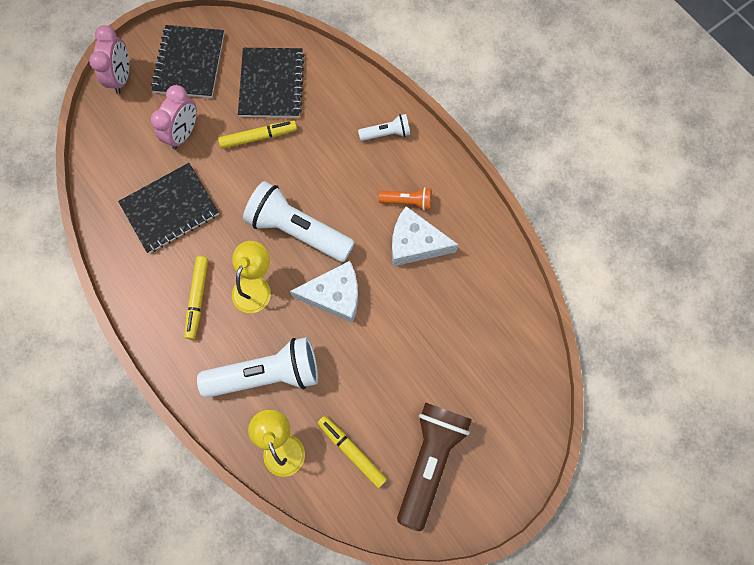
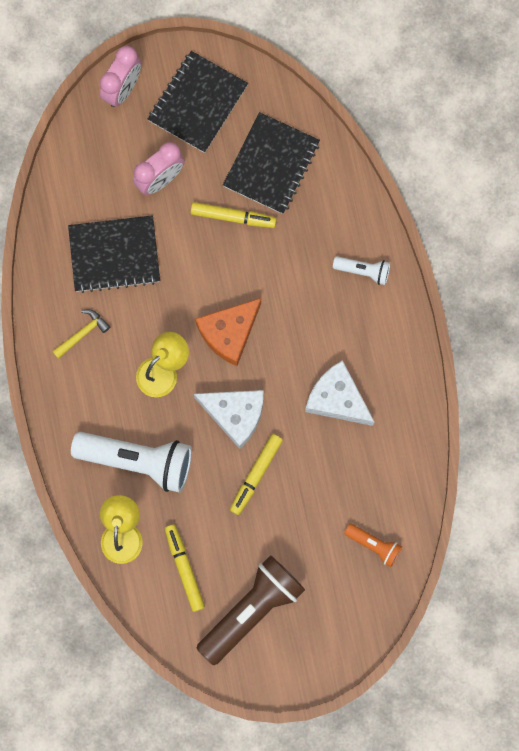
camera: 25 degrees right, 5 degrees up
(169, 286) = (82, 333): none -> yellow hammer
(197, 298) = (104, 358): yellow marker -> yellow marker (256, 475)
(298, 230) = (229, 333): white flashlight -> orange cheese
(407, 202) = (350, 353): orange flashlight -> orange flashlight (374, 545)

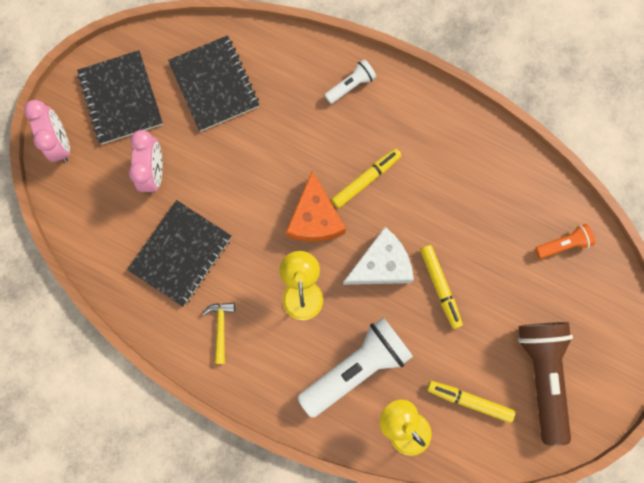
camera: 50 degrees left, 0 degrees up
(233, 217) = (229, 143): yellow marker -> yellow marker (366, 180)
(337, 399) = (431, 181): white cheese -> none

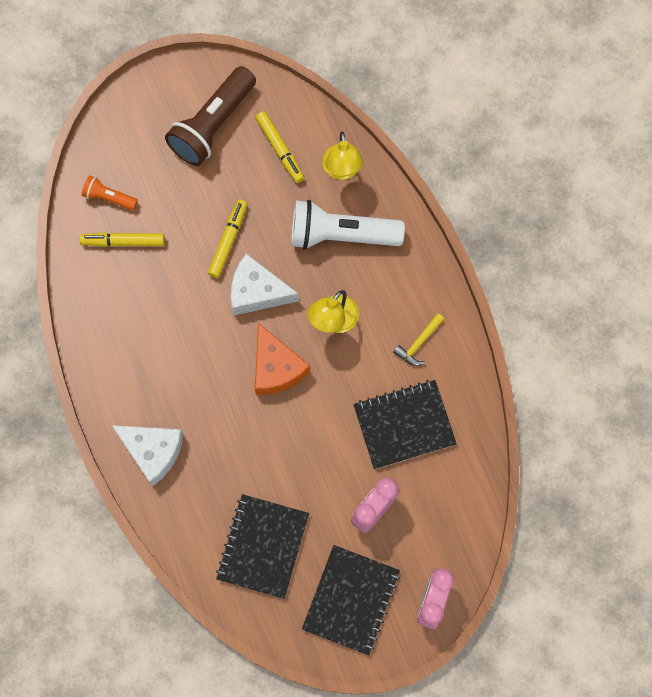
camera: 140 degrees left, 5 degrees down
(315, 218) = (276, 368): orange cheese -> orange cheese turned 120 degrees clockwise
(351, 85) = (152, 451): white flashlight -> white cheese
(366, 180) = (210, 365): yellow marker -> yellow marker (123, 242)

